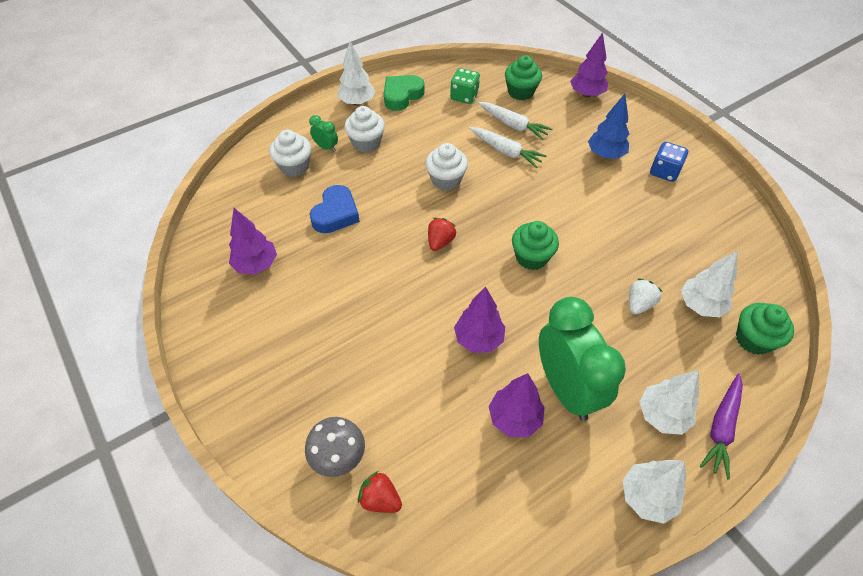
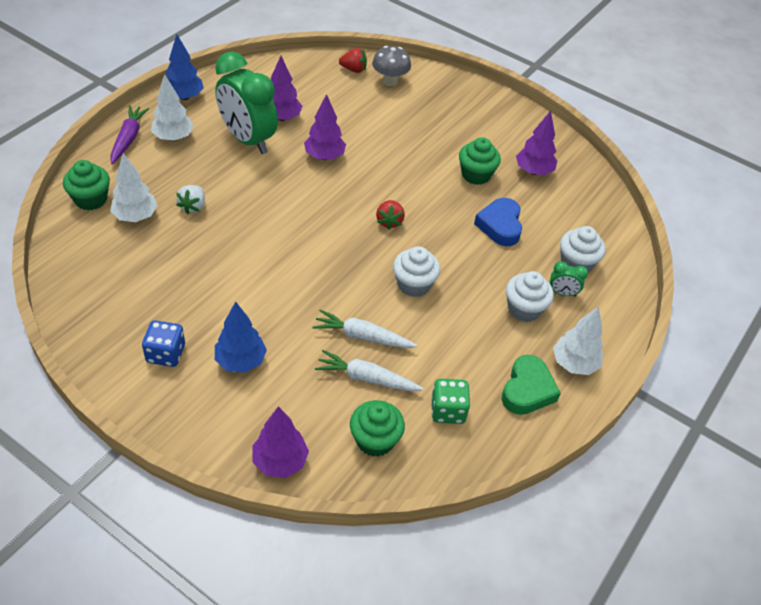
camera: 155 degrees right, 5 degrees down
(531, 257) = (299, 225): green cupcake -> green cupcake (476, 175)
(647, 497) = (184, 97): white tree -> blue tree

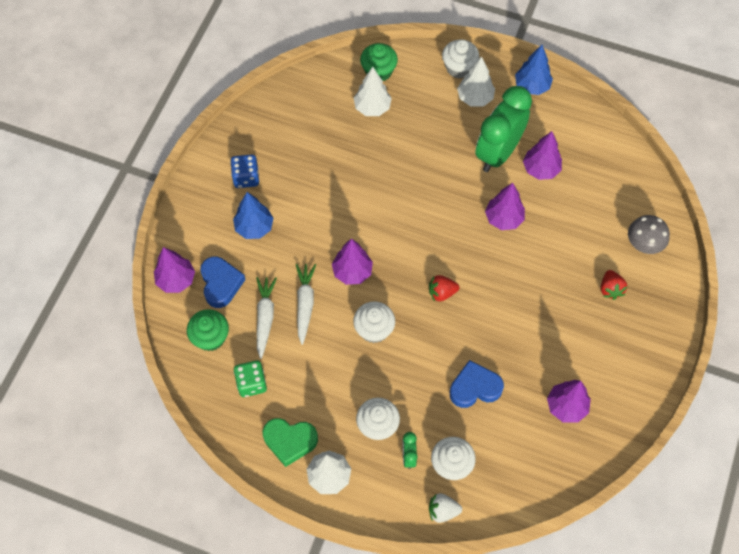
camera: 80 degrees right, 15 degrees up
(128, 138) = (459, 68): purple carrot -> white cupcake
(193, 206) = (399, 142): white strawberry -> white strawberry (443, 511)
(304, 413) = (221, 284): none -> blue heart
(338, 285) = (352, 272): none -> purple tree
(353, 69) = (645, 208): red strawberry -> red strawberry (610, 289)
(476, 175) = (536, 353): green cupcake -> none

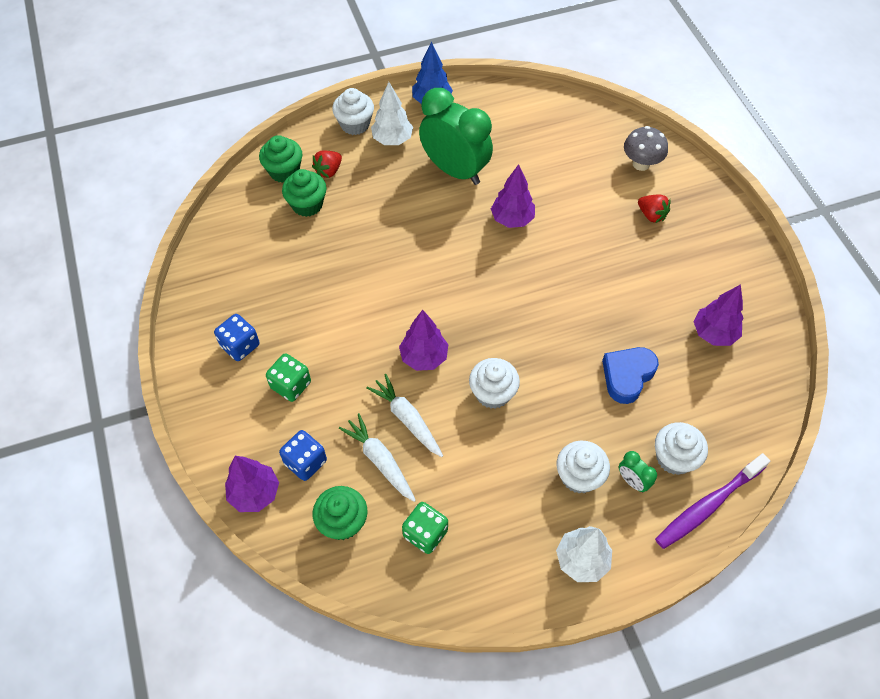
camera: 40 degrees left, 5 degrees down
(221, 284) = (305, 462): blue heart -> blue dice
(254, 227) = (291, 385): blue tree -> green dice
(290, 441) = (514, 558): green heart -> none
(372, 108) = (307, 204): white tree -> green cupcake
(442, 292) = (520, 317): red strawberry -> red strawberry (328, 171)
(443, 511) = (708, 505): white strawberry -> purple toothbrush
(498, 153) = (455, 170): green clock -> green clock turned 135 degrees clockwise
(540, 169) = (503, 160): purple tree -> none

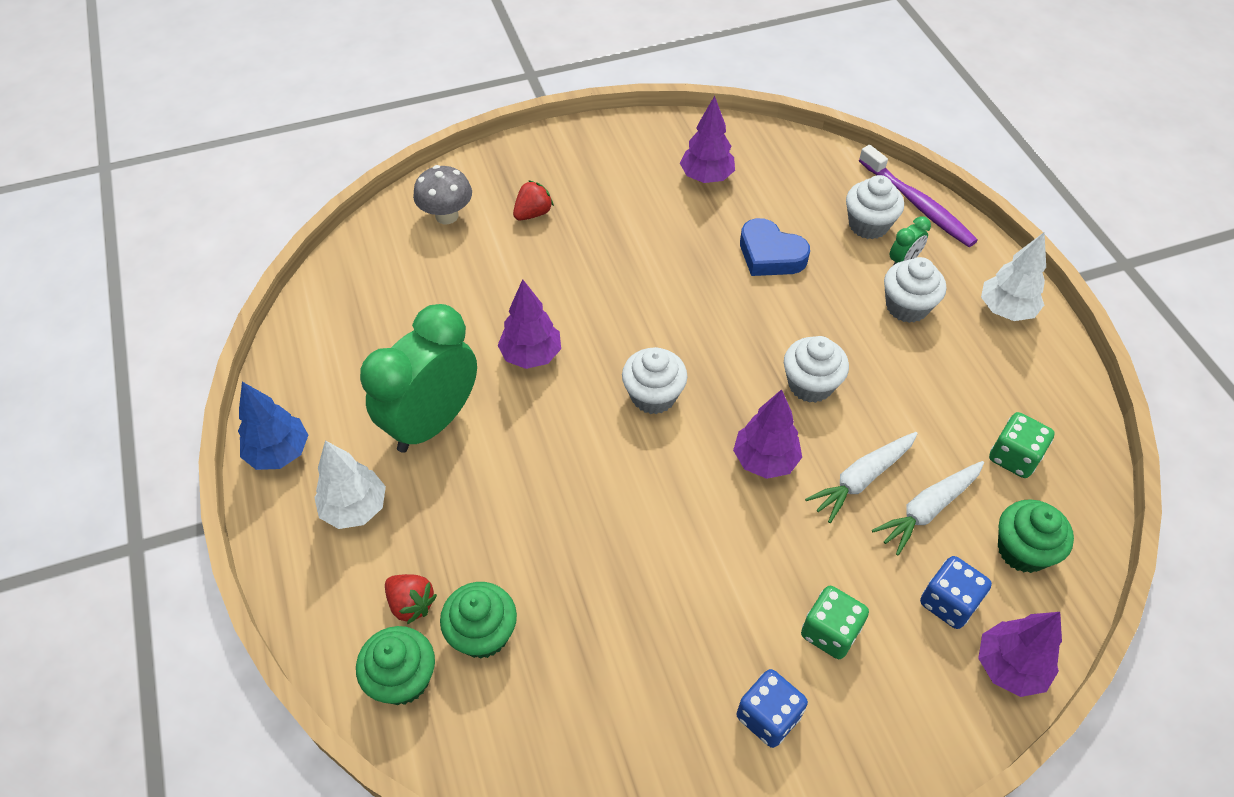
camera: 90 degrees left, 5 degrees down
(355, 124) = (309, 567): white cupcake -> white cupcake (653, 396)

